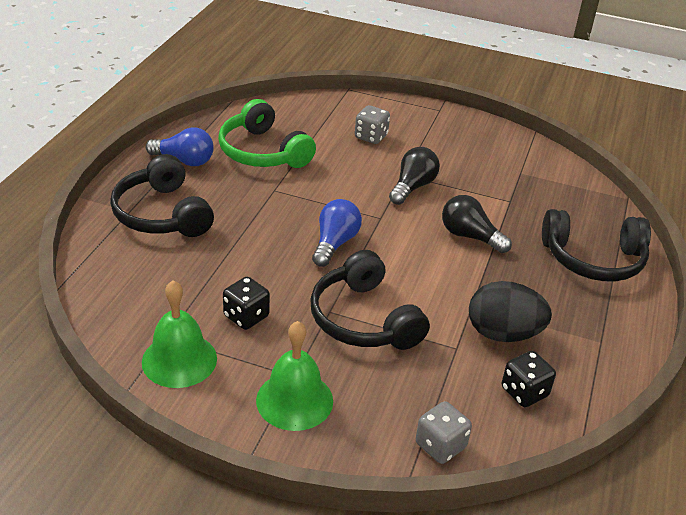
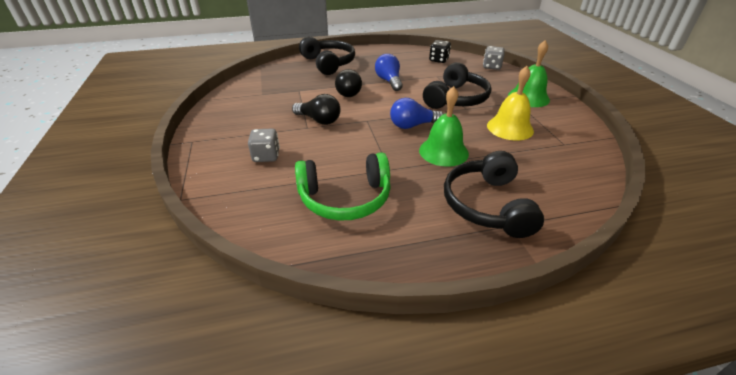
camera: 120 degrees left, 0 degrees up
(162, 214) = (487, 205): black headphones -> black headphones turned 150 degrees clockwise
(179, 360) = (567, 133): green bell -> green bell (443, 151)
(184, 160) = (410, 236): blue light bulb -> blue light bulb (389, 81)
(246, 316) = (510, 128): black dice -> yellow bell
(263, 152) = (345, 198): green headphones -> green headphones turned 60 degrees clockwise
(412, 187) = (319, 120): black light bulb -> black light bulb turned 150 degrees counterclockwise
(503, 334) = (412, 70): black egg -> none

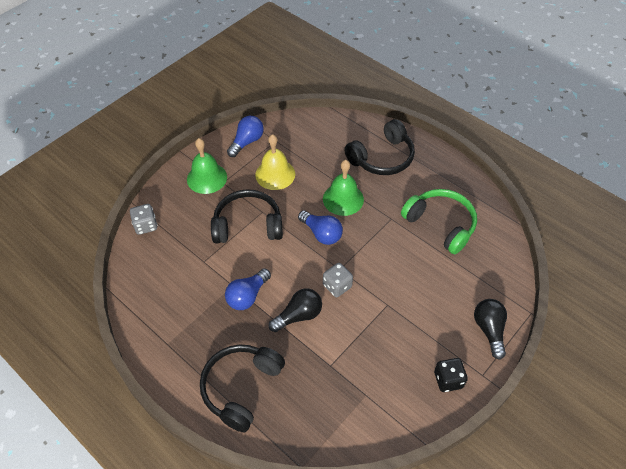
camera: 125 degrees left, 15 degrees up
(266, 156) = (447, 301): grey dice -> grey dice (337, 286)
(319, 120) = (369, 303): black light bulb -> black light bulb (489, 330)
(438, 60) = (155, 279): black dice -> black dice (448, 380)
(570, 128) = (247, 142): none -> blue light bulb

